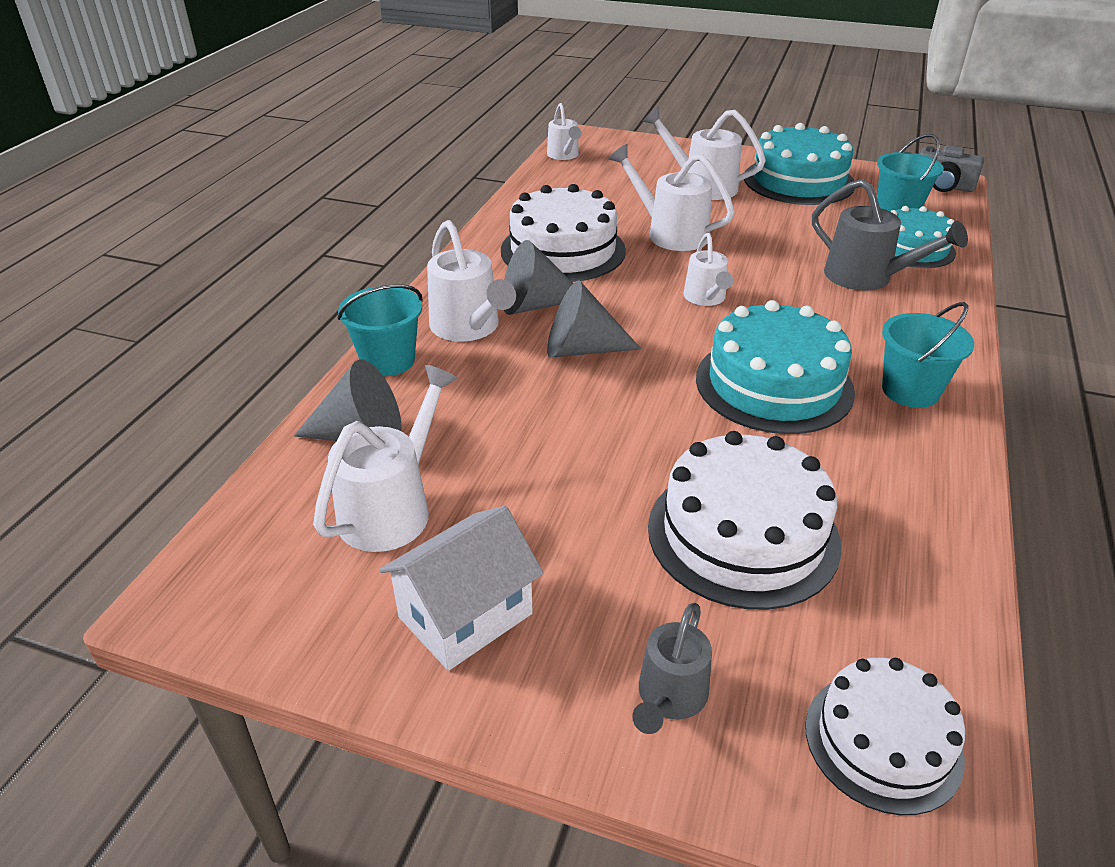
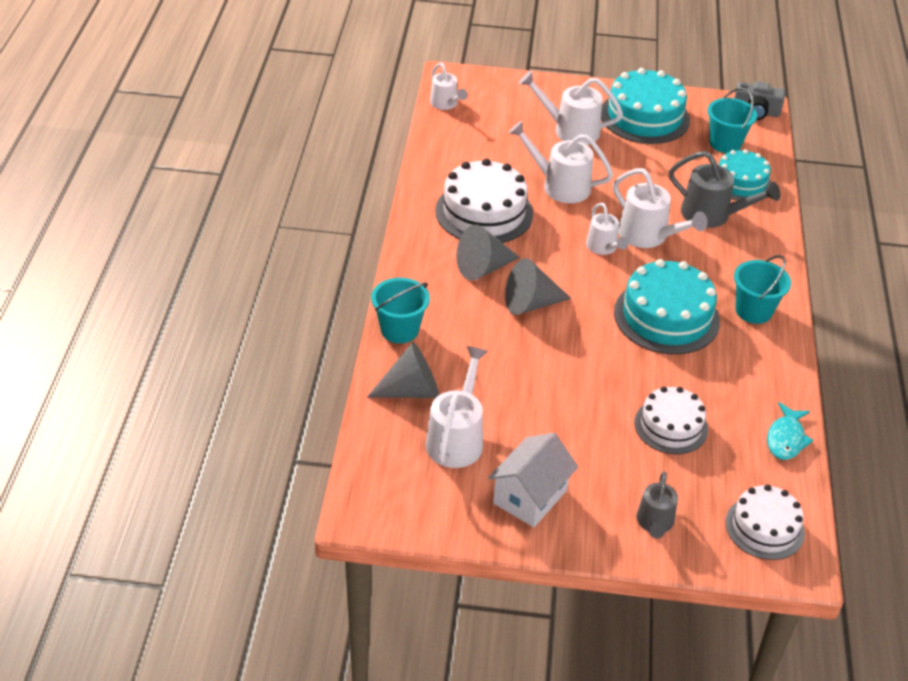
camera: 15 degrees left, 5 degrees up
(469, 328) = (444, 294): white watering can -> white watering can (649, 236)
(743, 534) = (671, 426): white cake -> white cake, size x0.64
(943, 582) = (786, 439): none -> turquoise fish

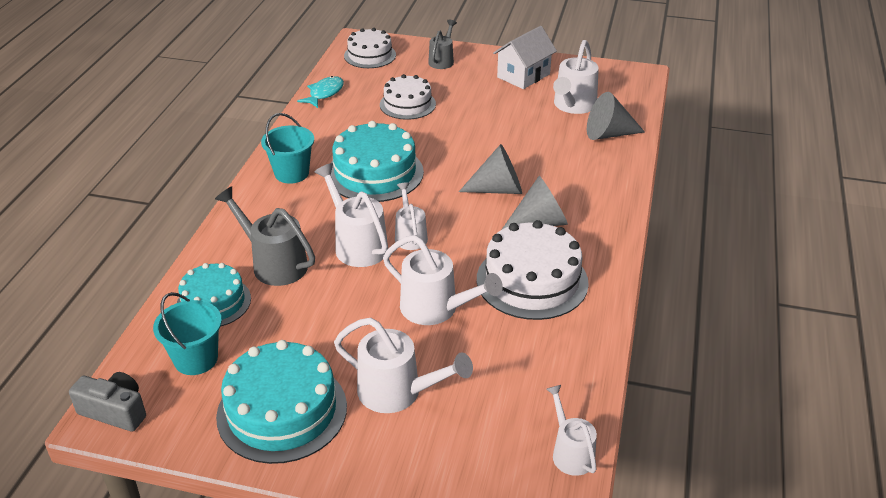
camera: 170 degrees left, 5 degrees down
(399, 330) = (621, 175): turquoise bucket -> none

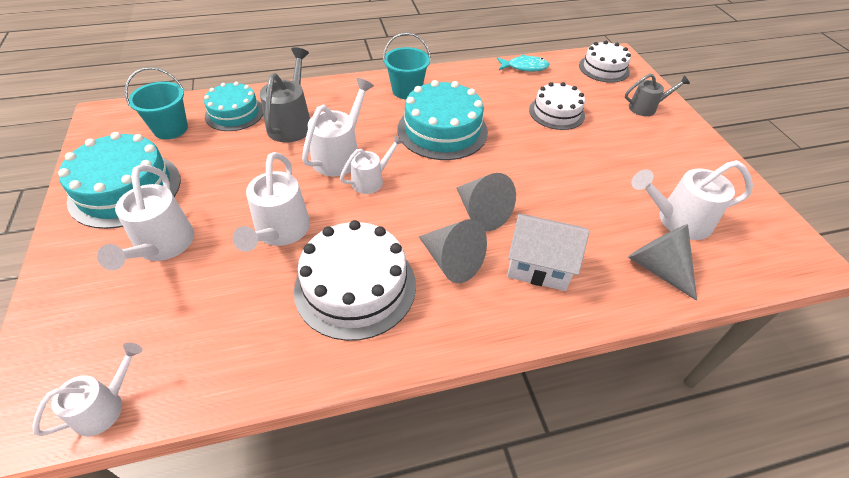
camera: 60 degrees right, 10 degrees up
(115, 411) = (109, 117): grey camera -> none
(523, 75) = (687, 166): white house -> white house (539, 266)

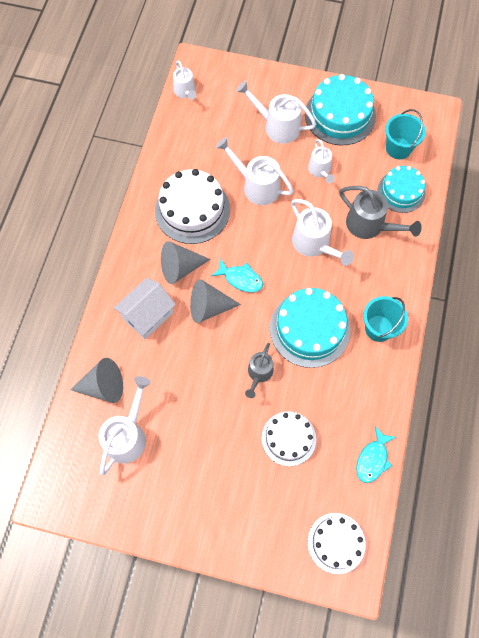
camera: 120 degrees right, 20 degrees up
(371, 180) = (277, 254): white watering can -> white watering can (320, 171)
(425, 198) = (241, 279): none -> turquoise fish
(646, 108) = (255, 530): grey watering can -> grey watering can (259, 374)

